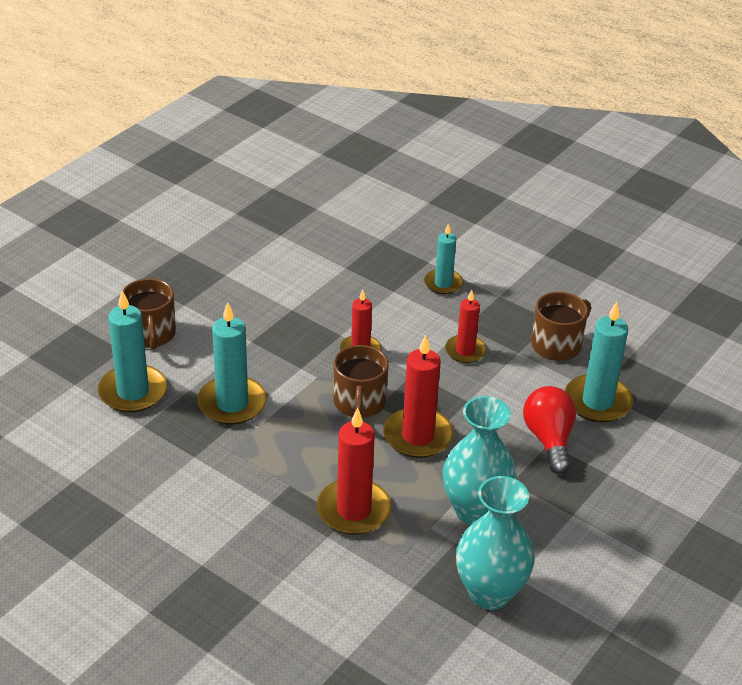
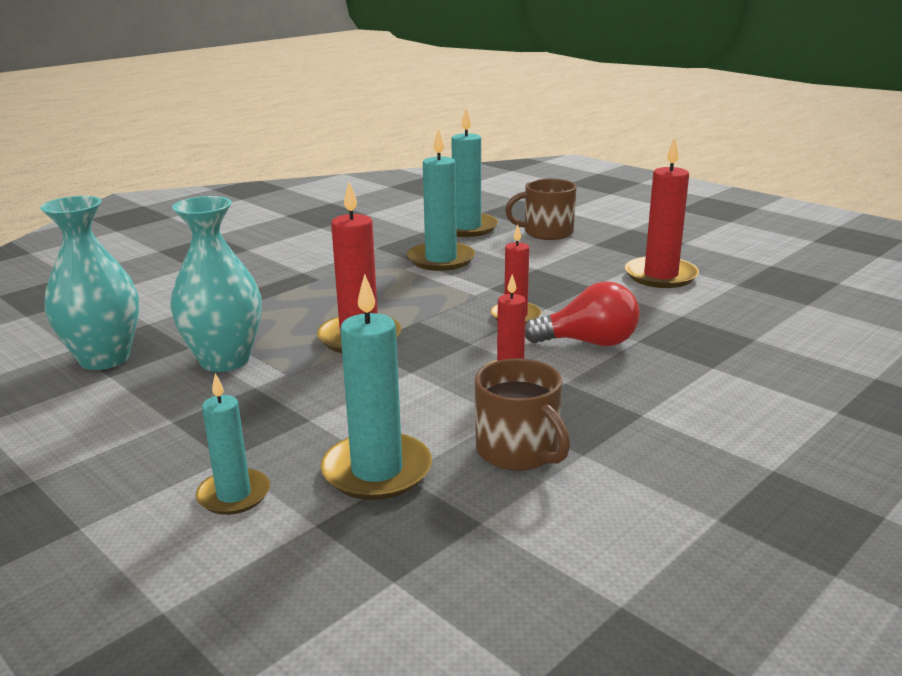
camera: 100 degrees right, 15 degrees down
(353, 510) = (268, 302): red candle -> red candle (660, 276)
(359, 403) = (425, 311): brown mug -> none
(443, 283) = (661, 373): turquoise candle -> turquoise candle (234, 495)
(549, 439) = (314, 419): red light bulb -> red light bulb (589, 343)

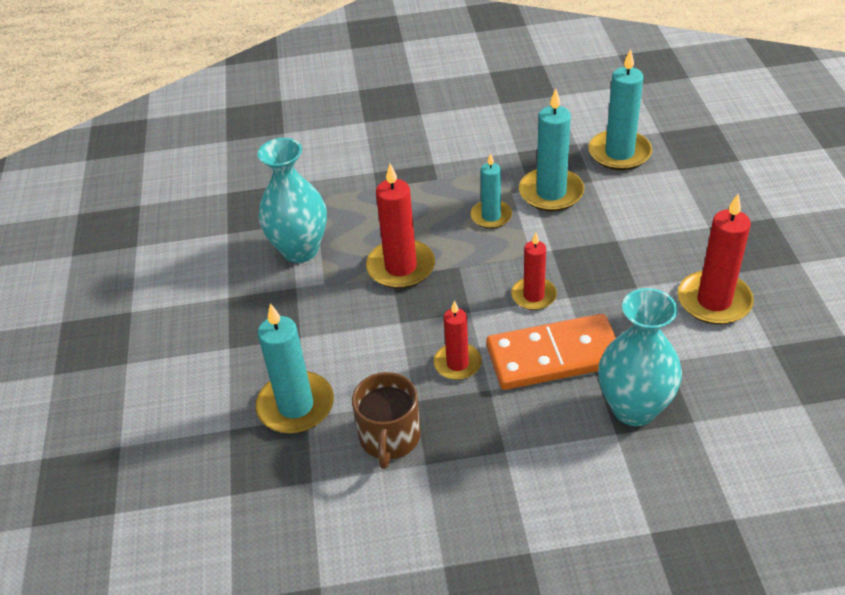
camera: 40 degrees right, 20 degrees up
(104, 358) = (236, 213): turquoise vase -> turquoise vase (634, 408)
(234, 495) = (210, 381): turquoise candle -> turquoise candle (491, 216)
(547, 232) = (683, 190): brown mug -> none
(589, 343) = (554, 356): red light bulb -> orange domino

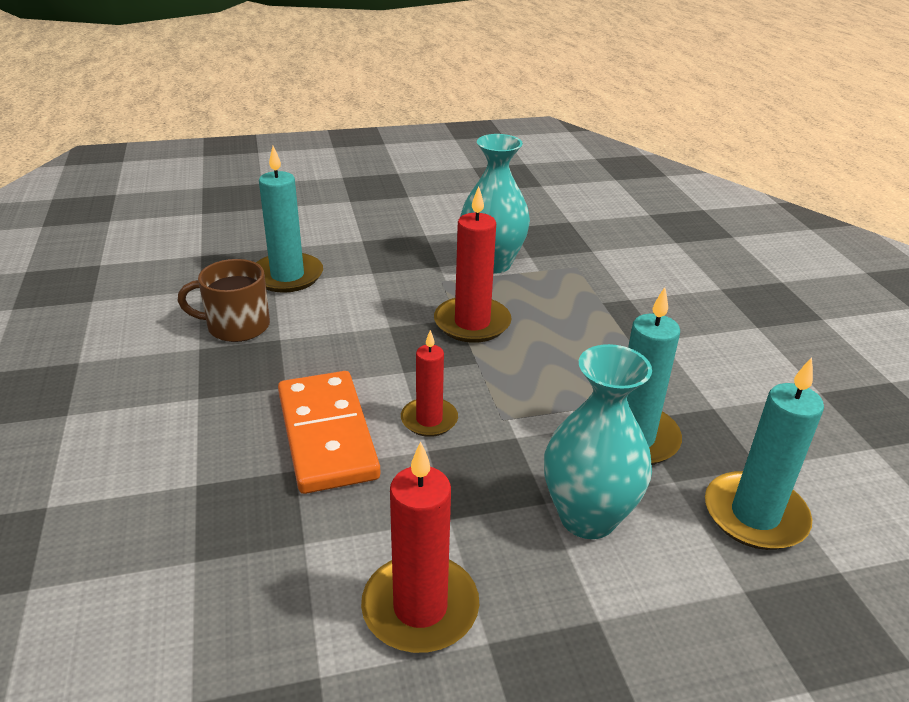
camera: 80 degrees right, 10 degrees down
(457, 363) = (325, 364): red candle -> none
(491, 216) = (571, 385): turquoise candle -> none
(634, 408) = (230, 502): turquoise vase -> turquoise vase (587, 517)

